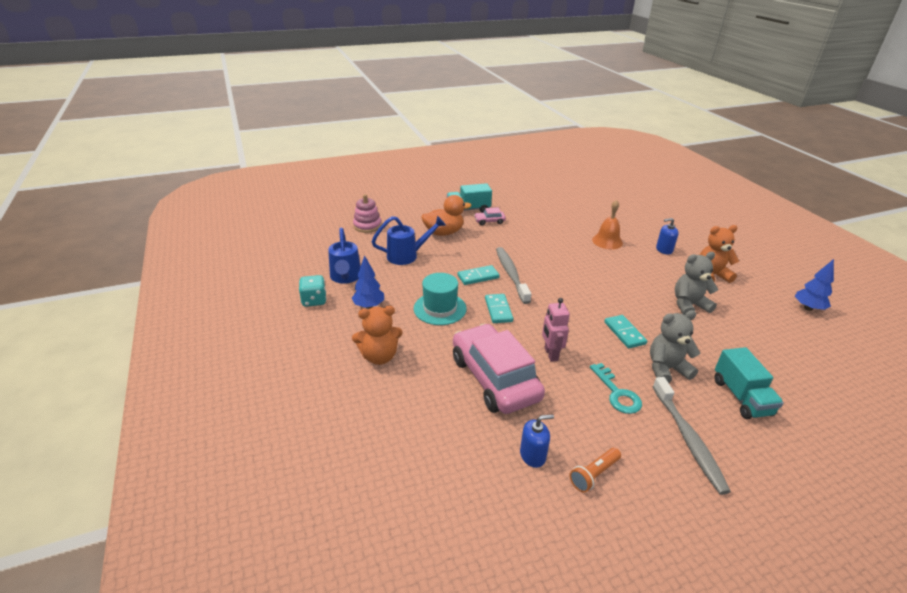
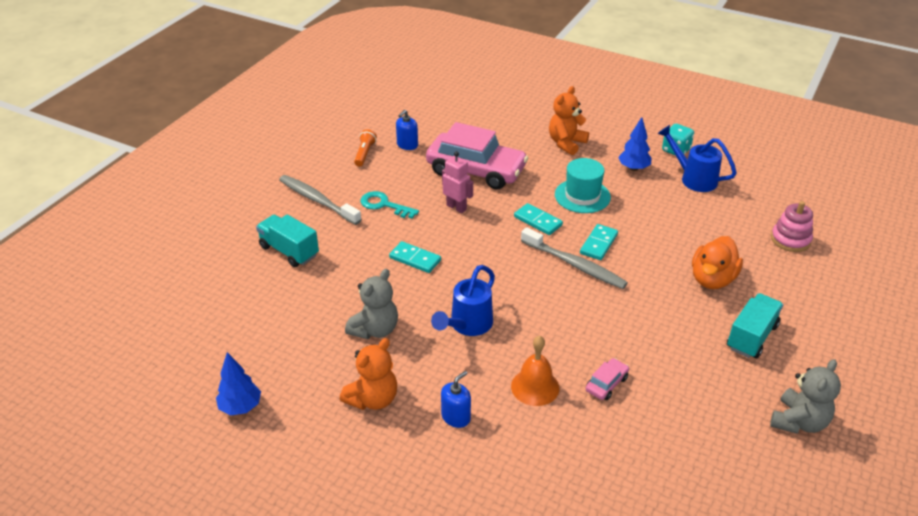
camera: 140 degrees right, 5 degrees up
(407, 256) = (691, 228): blue watering can -> blue watering can (467, 326)
(489, 221) = (699, 331): pink car -> pink car (606, 384)
(666, 369) = (359, 244): grey teddy bear -> grey teddy bear (799, 422)

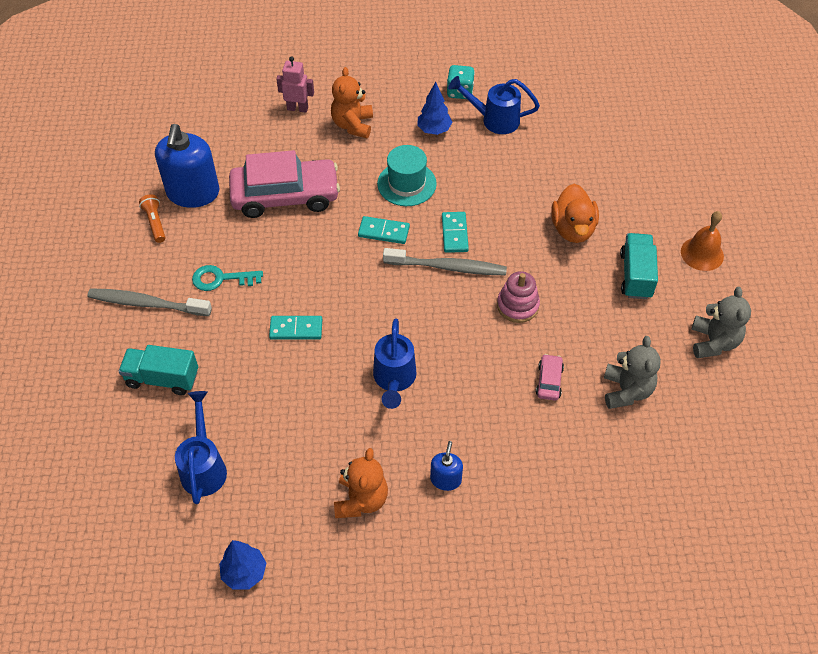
camera: 30 degrees left, 15 degrees up
(271, 320) = (204, 466): none -> blue watering can
(375, 329) = (312, 426): grey teddy bear -> grey teddy bear (626, 391)
(407, 145) = (193, 193): blue soap dispenser -> blue soap dispenser, size x2.05
(456, 207) = (296, 250): pink robot -> pink robot (297, 108)
(535, 387) = (492, 414): orange bell -> orange bell (702, 253)
(790, 239) = (612, 156): pink stacking toy -> pink stacking toy (517, 305)

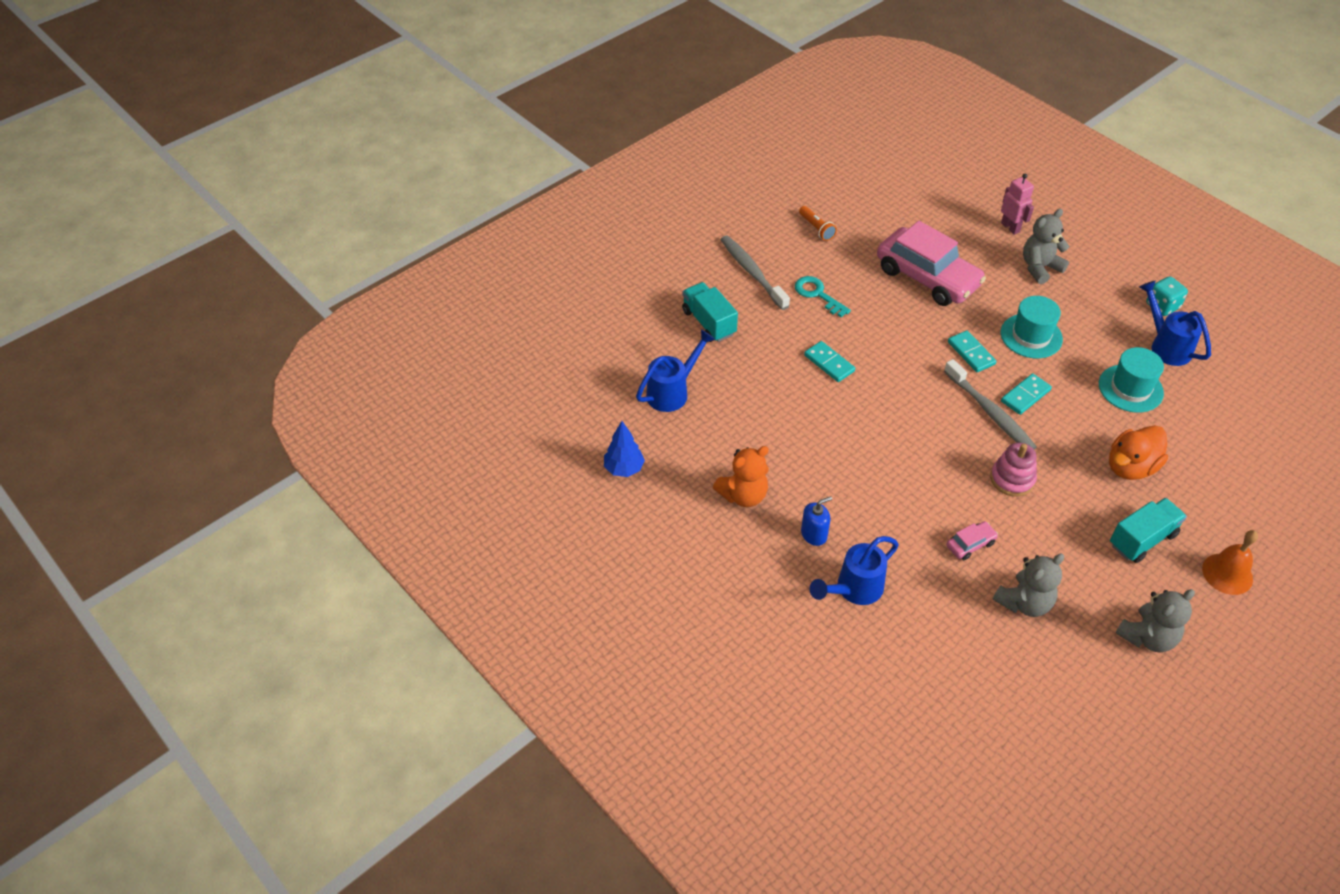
camera: 50 degrees right, 5 degrees down
(155, 223) = (816, 228): orange flashlight -> orange flashlight turned 120 degrees clockwise
(193, 193) = (864, 228): blue soap dispenser -> none
(353, 125) = (1040, 268): orange teddy bear -> grey teddy bear
(394, 380) = (856, 448): blue watering can -> blue watering can (853, 590)
(434, 130) = (1103, 317): blue tree -> none
(509, 170) = (1130, 388): none -> turquoise hat

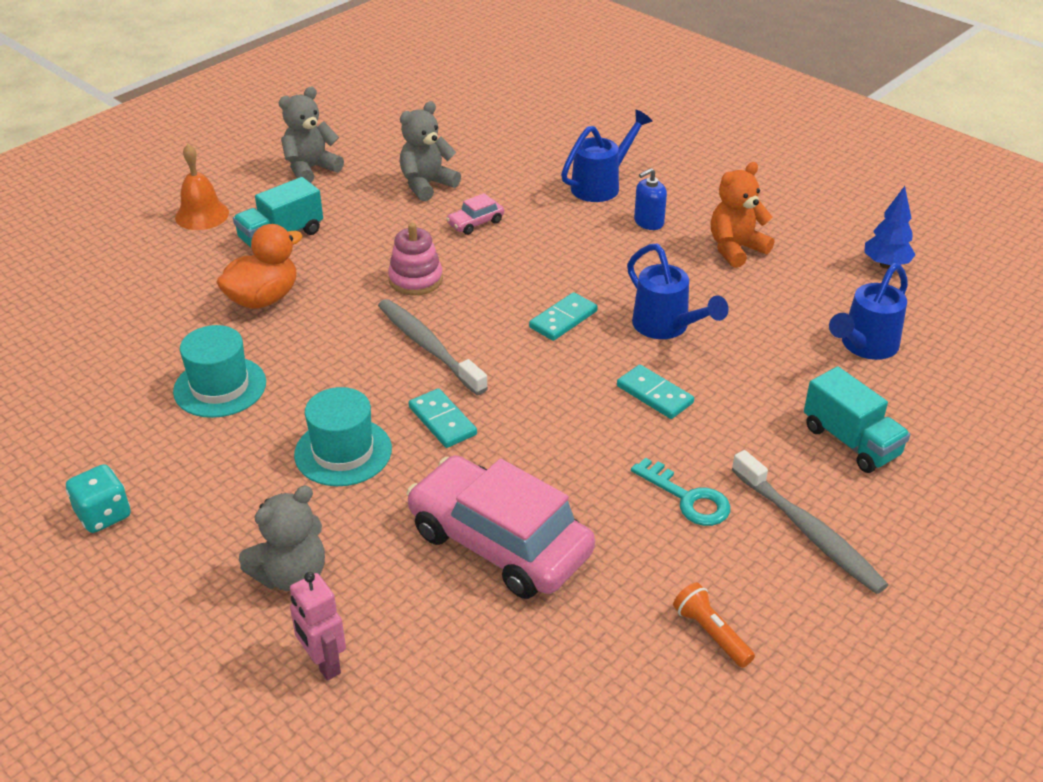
camera: 175 degrees right, 10 degrees down
(1025, 395) = (375, 369): turquoise domino -> turquoise domino (563, 319)
(1166, 345) = (134, 450): blue watering can -> blue watering can (667, 327)

